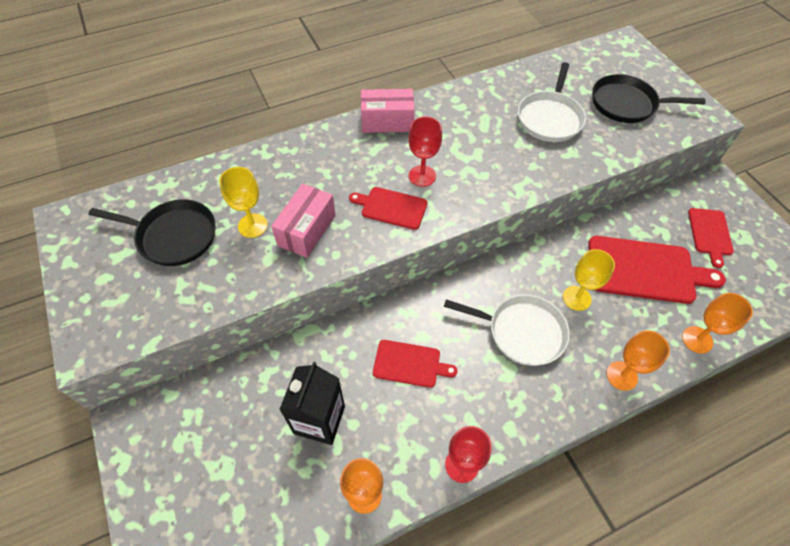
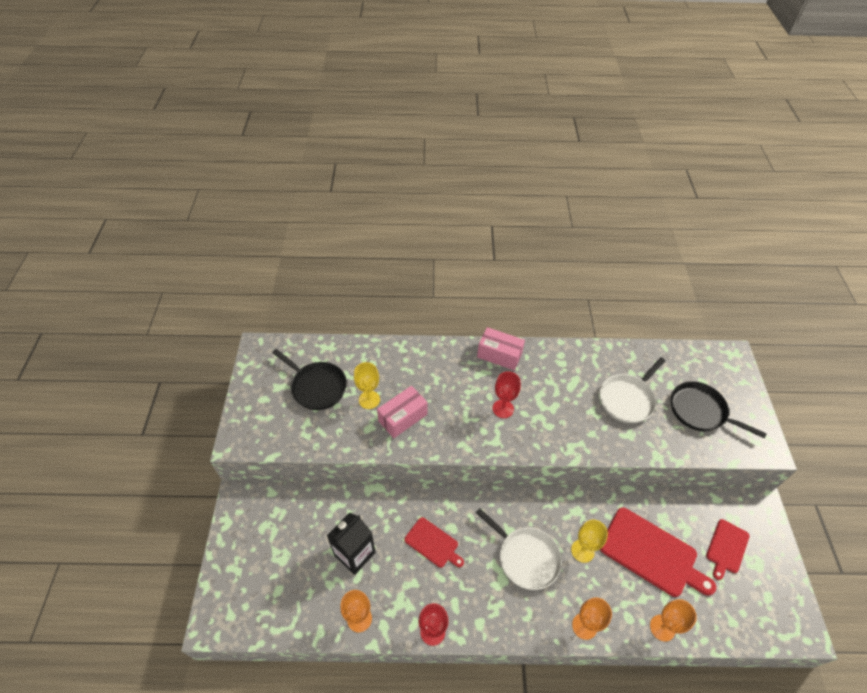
camera: 25 degrees right, 5 degrees down
(391, 207) = (468, 424): red cutting board -> none

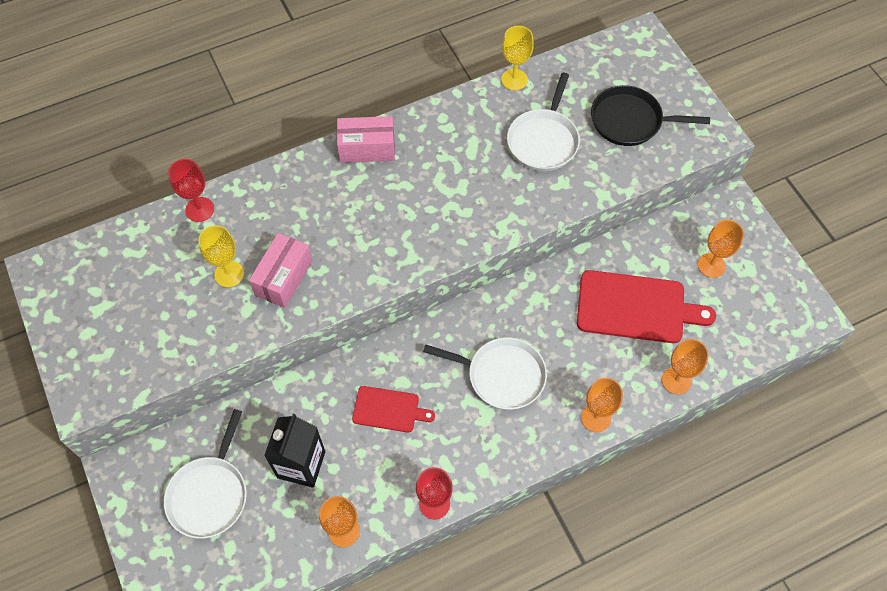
camera: 25 degrees left, 10 degrees up
(285, 545) = (210, 494): none -> white pan
(317, 387) = (151, 287): black pan -> none
(503, 409) = (402, 214): red goblet -> red goblet (200, 209)
(582, 551) = (561, 339): yellow goblet -> yellow goblet (514, 79)
(726, 548) = (711, 265): red cutting board -> orange goblet

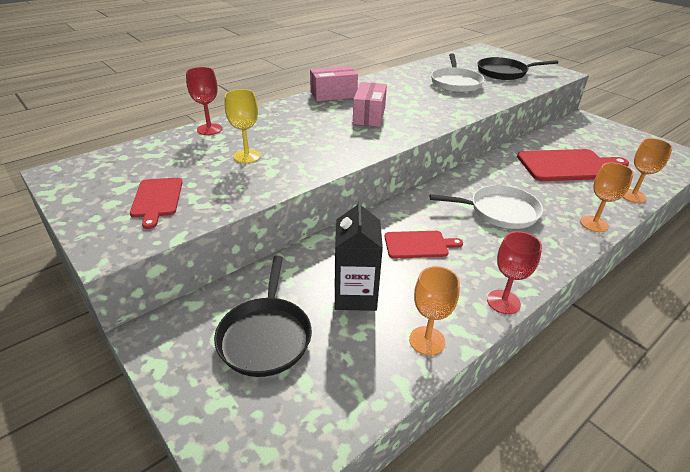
camera: 15 degrees left, 25 degrees down
(129, 335) = (157, 199): none -> red cutting board
(210, 494) = (265, 336): white pan -> black pan
(284, 278) = (297, 153): pink box -> pink box (369, 116)
(514, 79) = (417, 65): yellow goblet -> none
(711, 265) = (599, 142): orange goblet -> none

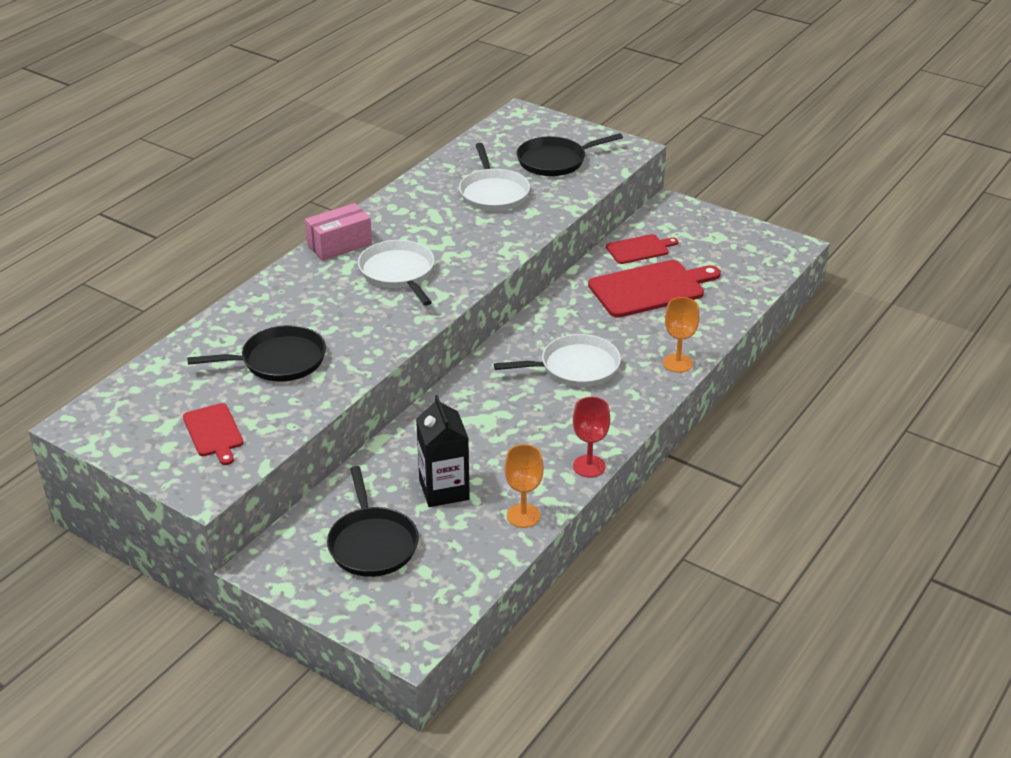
camera: 15 degrees left, 0 degrees up
(209, 129) = (211, 331): red goblet -> none
(247, 156) = (279, 360): yellow goblet -> black pan
(369, 116) = (398, 273): pink box -> white pan
(418, 245) = (494, 425): red cutting board -> red cutting board (639, 249)
(633, 196) = (722, 318): orange goblet -> none

